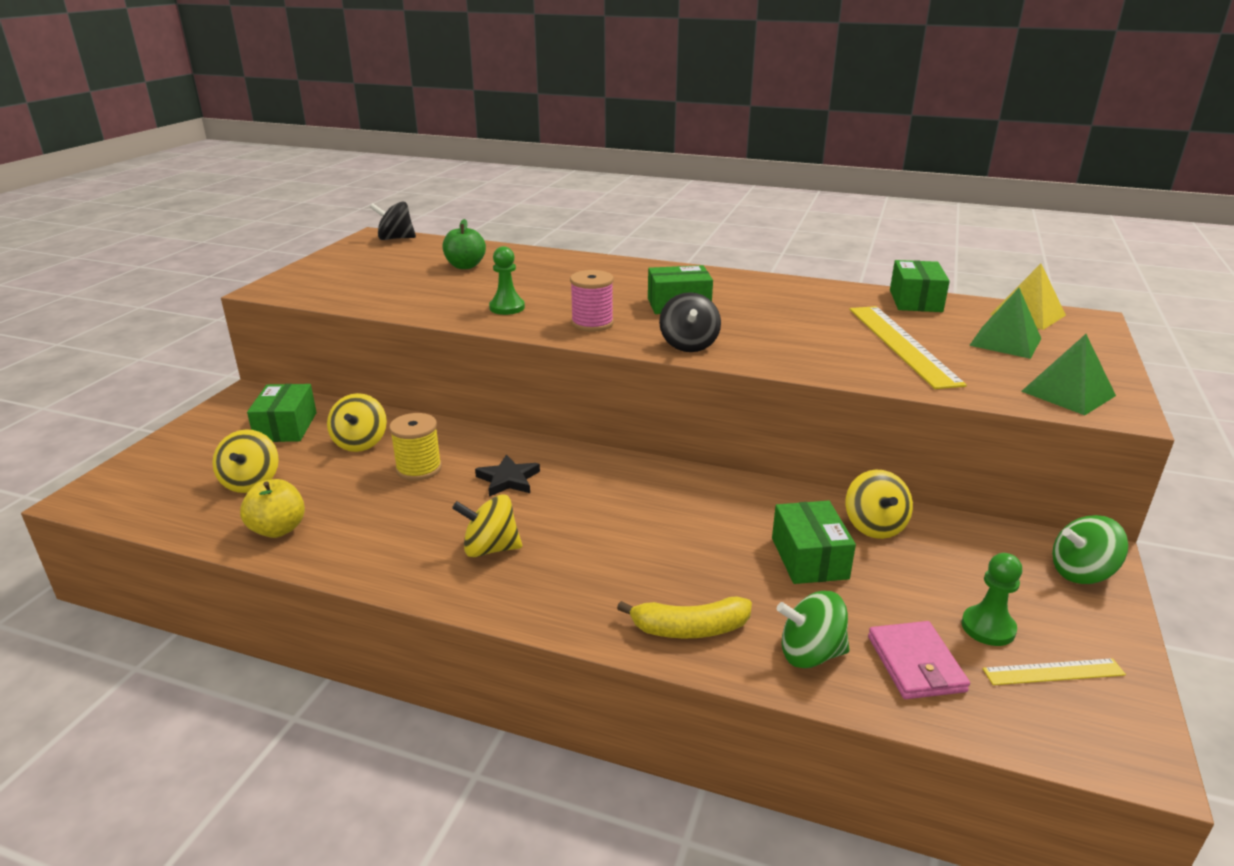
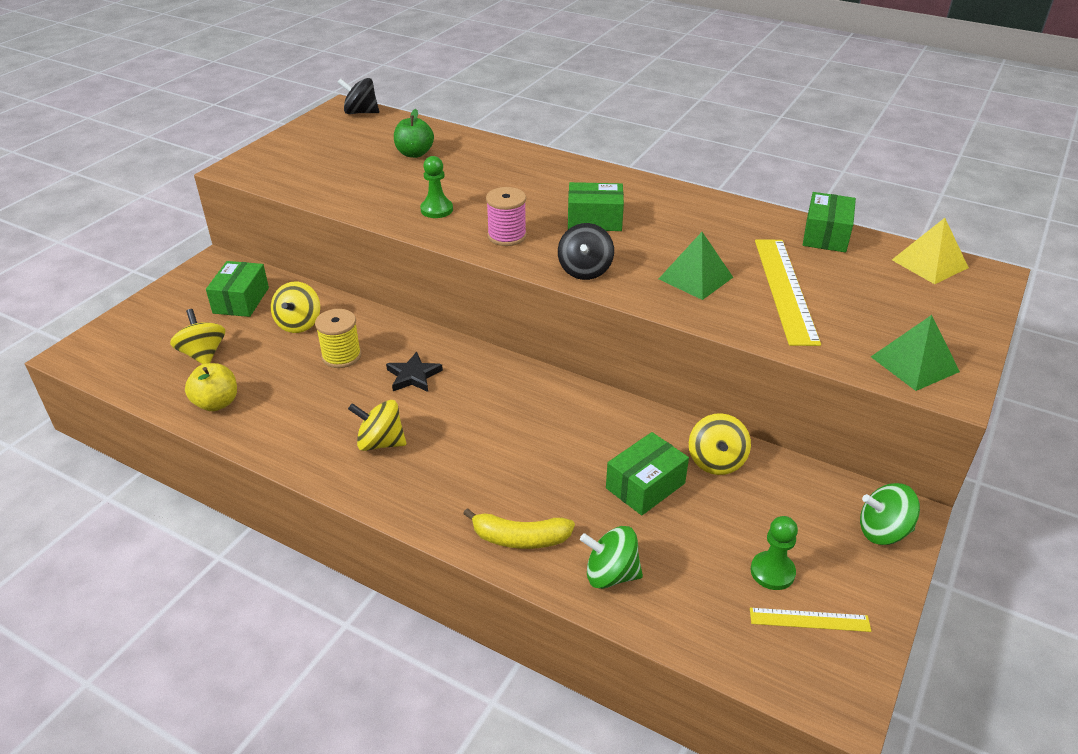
camera: 10 degrees right, 10 degrees up
(251, 482) = (203, 354): yellow spinning top -> yellow spinning top turned 150 degrees clockwise
(809, 558) = (645, 485): green box -> green box turned 45 degrees clockwise
(915, 664) = (695, 596): pink wallet -> none
(1005, 342) = (888, 295): green pyramid -> green pyramid (695, 278)

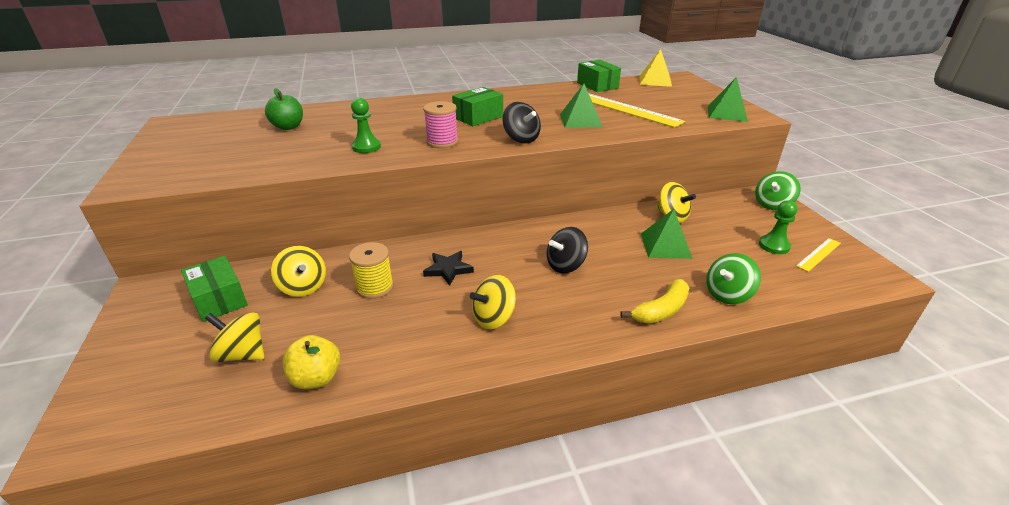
camera: 45 degrees left, 5 degrees down
(361, 112) = (194, 120): black spinning top -> black spinning top (565, 265)
(645, 485) = (665, 245): green box -> green pyramid

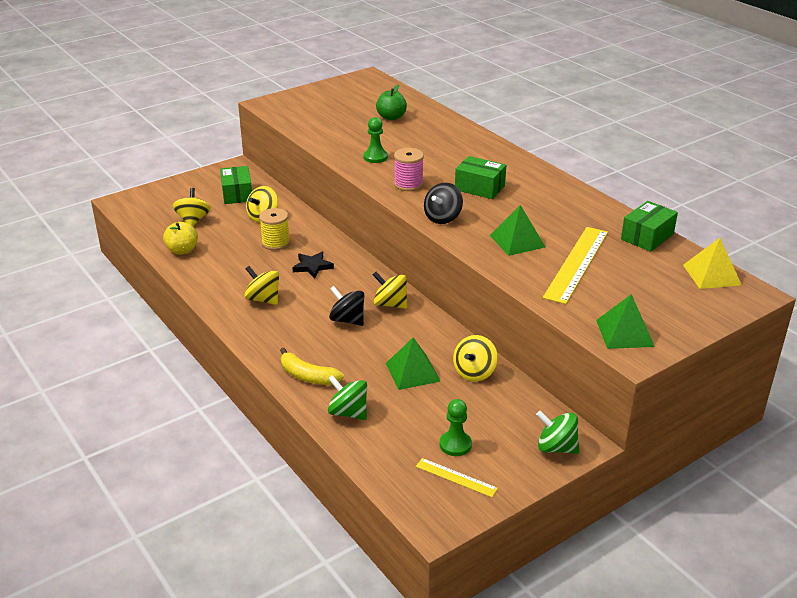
camera: 70 degrees right, 0 degrees up
(219, 299) = (237, 194): green box -> green box turned 45 degrees counterclockwise
(549, 236) = (390, 304): none -> yellow spinning top

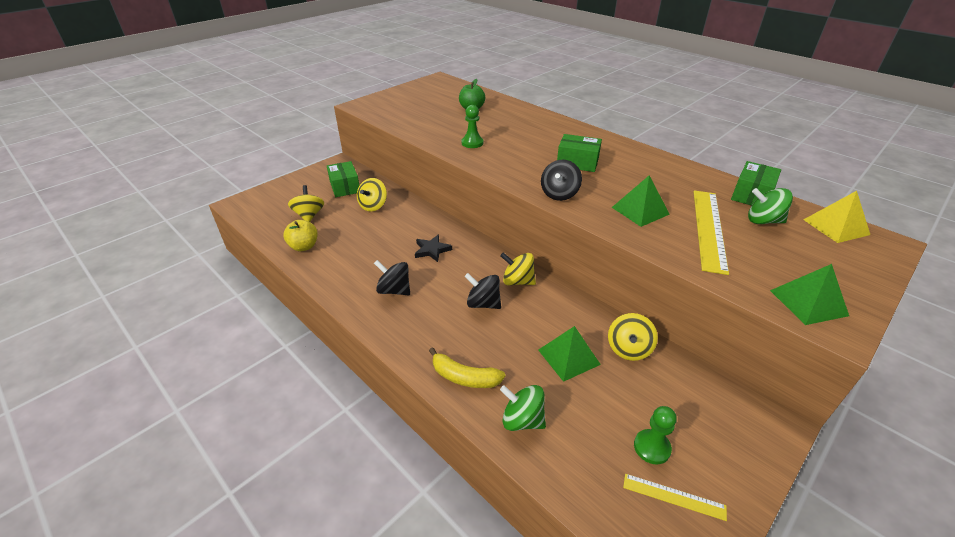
camera: 10 degrees left, 5 degrees up
(263, 299) = (394, 290): yellow spinning top -> black spinning top
(276, 243) = (391, 230): yellow spool -> none
(408, 184) = (512, 165): pink spool -> none
(556, 447) = (755, 434): green spinning top -> green spinning top (763, 221)

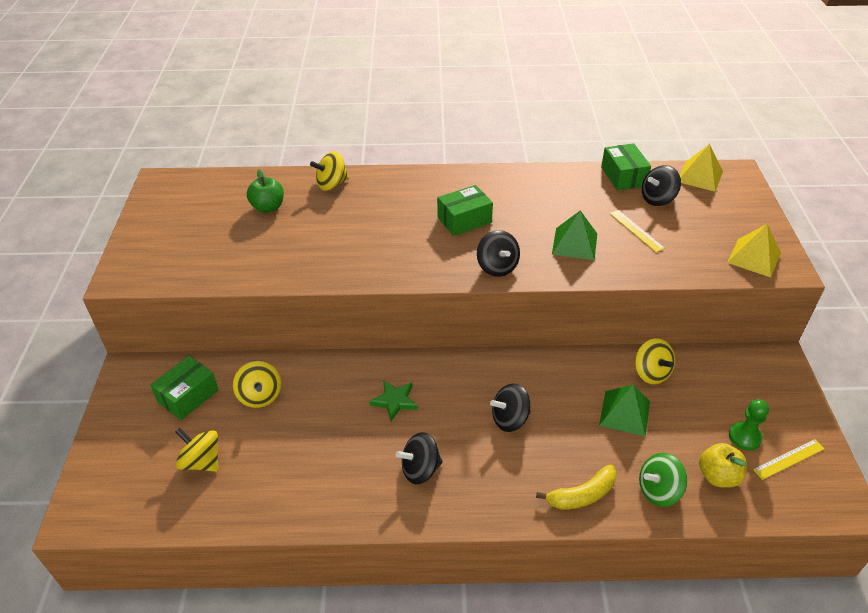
camera: 45 degrees left, 5 degrees up
(304, 246) = (256, 500): yellow apple -> yellow apple (718, 476)
(345, 187) = (188, 396): green box -> green box turned 75 degrees counterclockwise
(432, 250) = (394, 401): black star -> green star
(472, 143) = (337, 255): green pawn -> none
(517, 281) = (508, 375): yellow spinning top -> yellow spinning top (331, 184)
(708, 228) = (636, 230): yellow ruler -> yellow ruler, size x0.51
(763, 221) = (657, 199): green spinning top -> black spinning top
(808, 302) = (754, 257): green pyramid -> yellow pyramid

